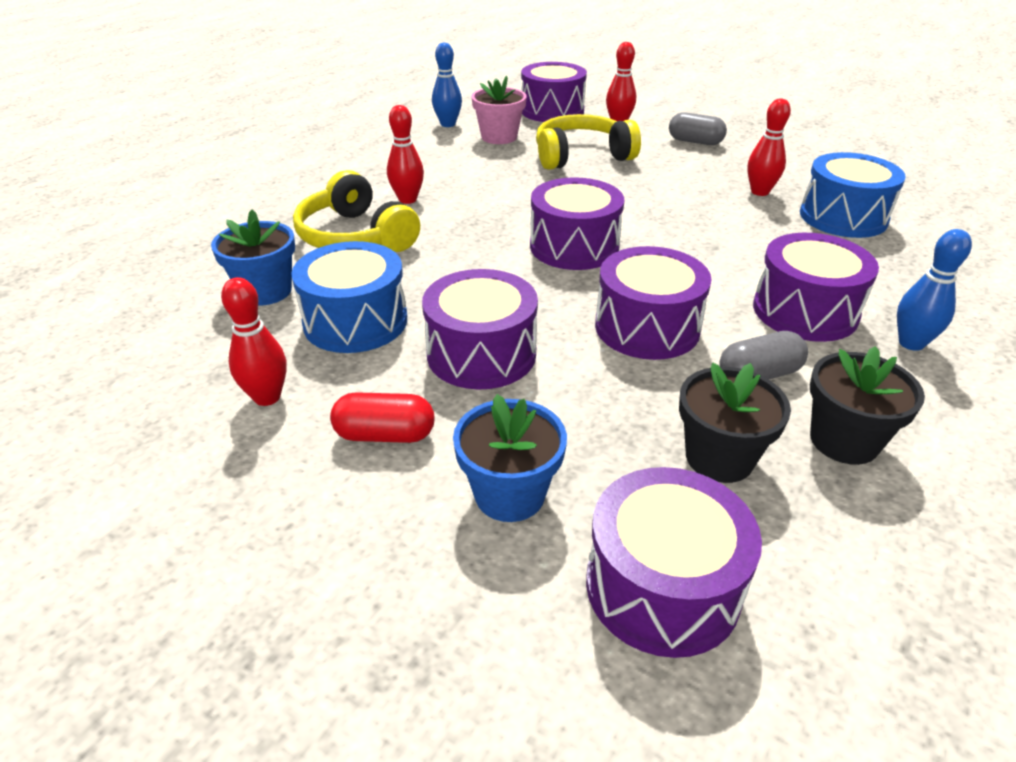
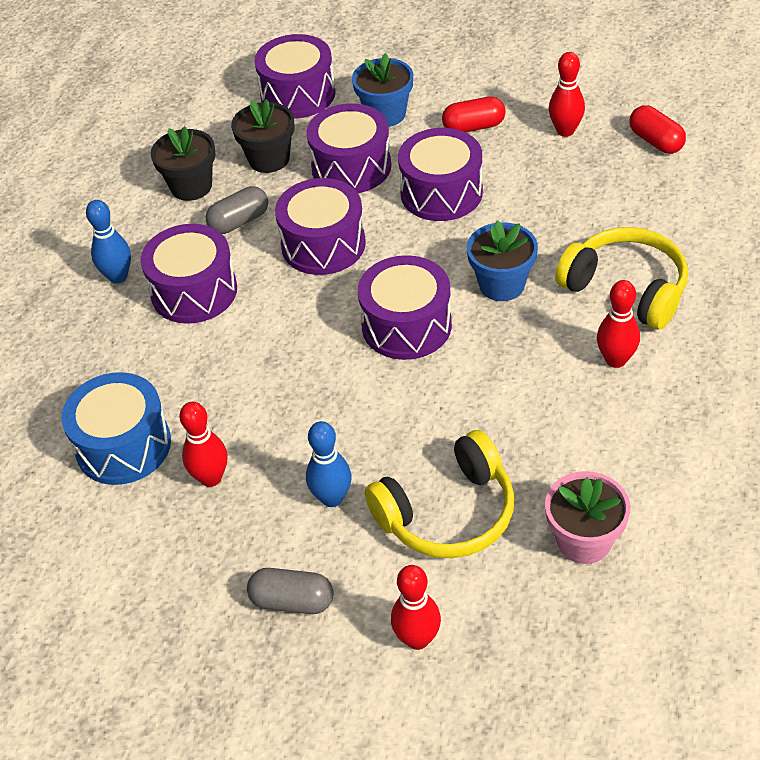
camera: 170 degrees right, 10 degrees up
(175, 357) = (655, 141): none -> red capsule
(265, 291) = (648, 208): blue flower pot -> blue flower pot (501, 284)
(355, 321) = (552, 197): blue drum -> none
(448, 124) = (682, 564): blue bowling pin -> blue bowling pin (332, 498)
(552, 111) = (539, 662): purple drum -> purple drum (351, 167)

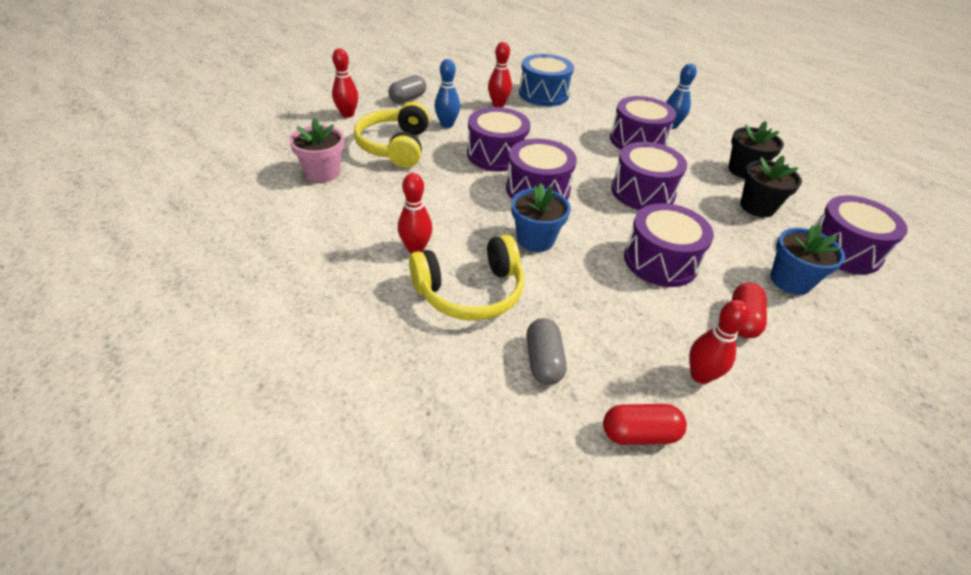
camera: 115 degrees right, 5 degrees down
(239, 221) = (692, 173): grey capsule -> grey capsule (543, 361)
(351, 167) = (724, 235): purple drum -> purple drum (496, 154)

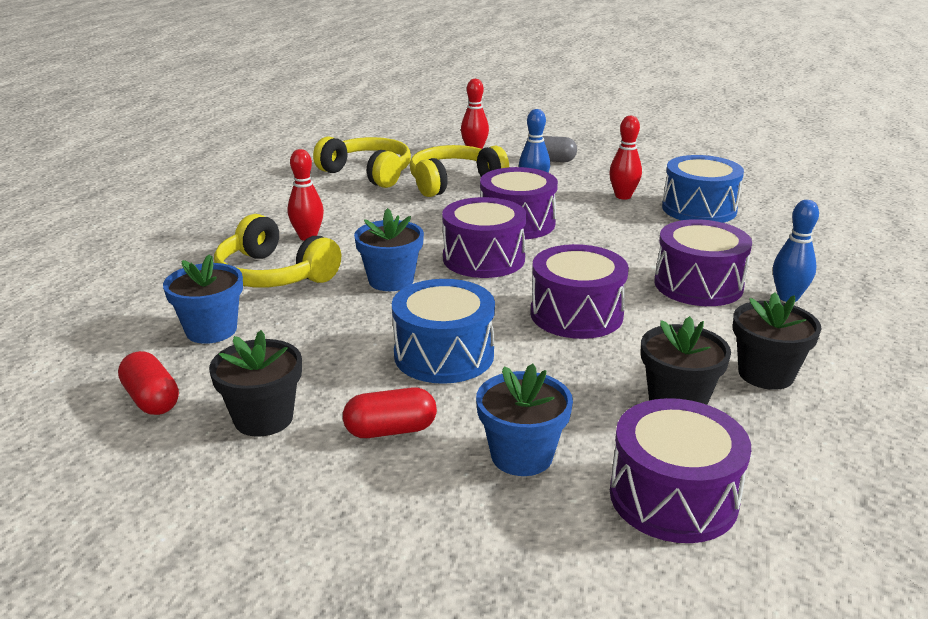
camera: 60 degrees right, 15 degrees down
(322, 172) = (368, 173): pink flower pot -> yellow headphones
(543, 361) = (211, 330): grey capsule -> blue flower pot
(660, 261) = (444, 355): purple drum -> blue drum
(700, 375) = (263, 418): red bowling pin -> black flower pot

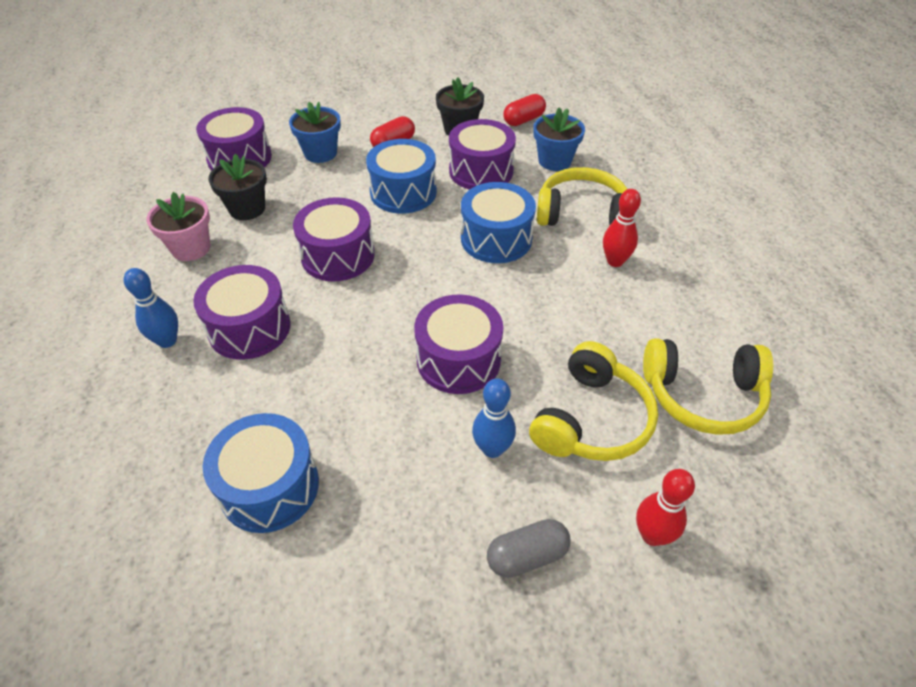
camera: 150 degrees right, 20 degrees up
(151, 399) = (523, 120): red capsule -> red capsule turned 60 degrees counterclockwise
(391, 280) = (496, 239): blue flower pot -> blue drum
(483, 259) = (449, 291): purple drum -> purple drum (481, 171)
(623, 196) = (374, 479): red bowling pin -> none
(765, 374) = (191, 248): black flower pot -> pink flower pot

